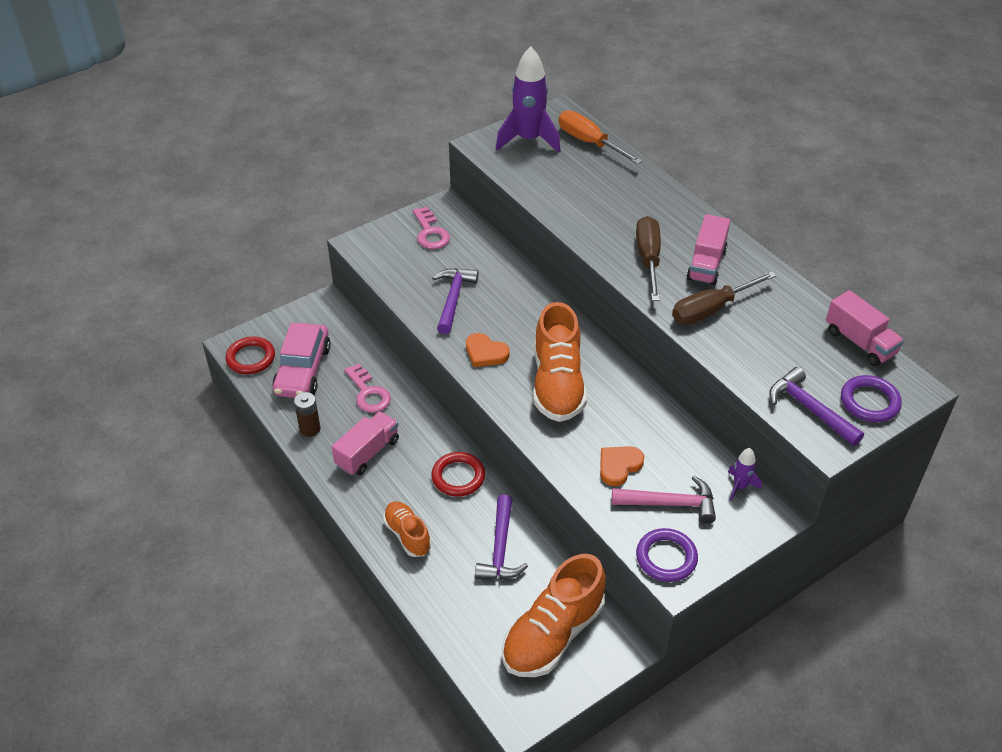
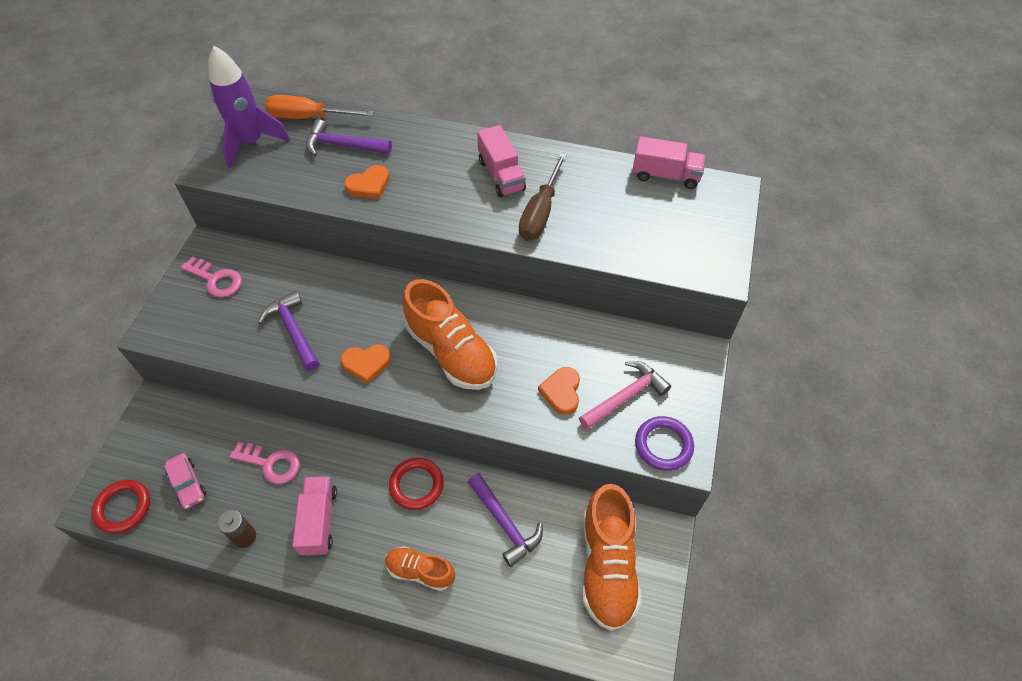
camera: 40 degrees left, 10 degrees up
(303, 370) = (188, 484): pink car -> pink car, size x0.56
(589, 215) = (369, 185): none -> orange heart
(648, 258) = (452, 196): brown screwdriver -> none
(740, 486) = (659, 346): purple rocket -> none
(809, 409) = (683, 253): purple hammer -> purple hammer (343, 145)
(869, 402) = (715, 220): purple ring -> none

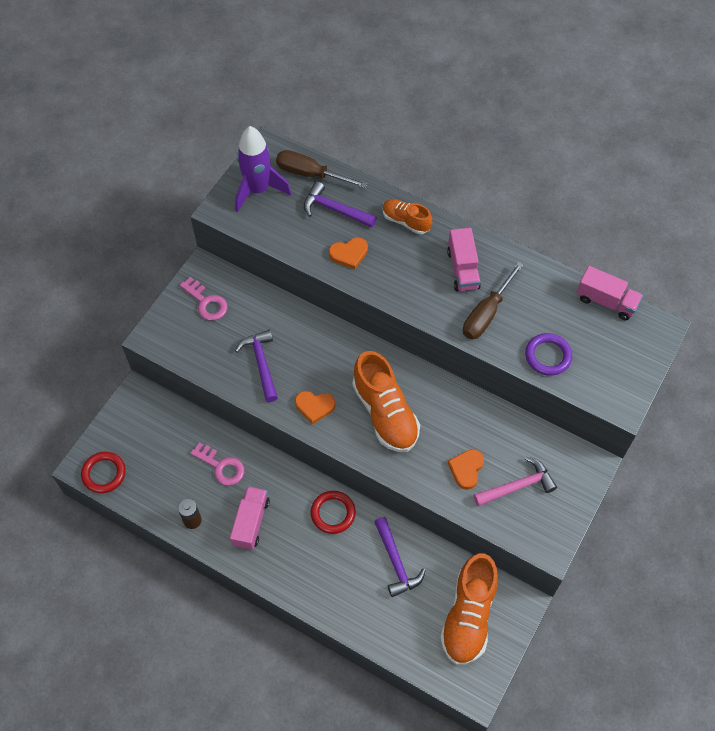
camera: 15 degrees right, 5 degrees up
(188, 484) = (155, 467): pink car -> none
(308, 117) = (310, 174): orange screwdriver -> brown screwdriver
(420, 571) = (321, 582): orange shoe -> orange shoe (406, 221)
(663, 445) = (536, 534): purple ring -> purple ring (548, 356)

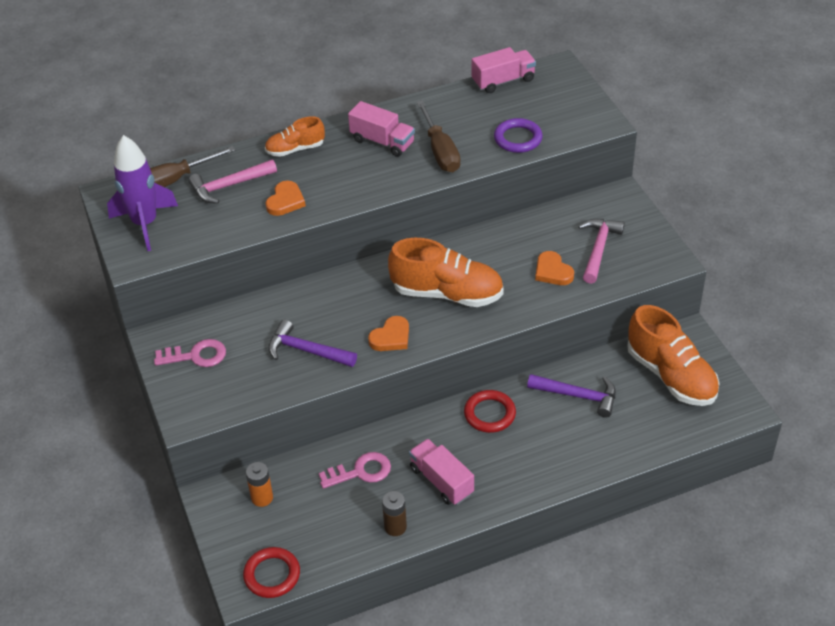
camera: 50 degrees left, 15 degrees down
(157, 423) = (262, 498): none -> orange battery
(334, 210) = (229, 186): purple hammer -> pink hammer

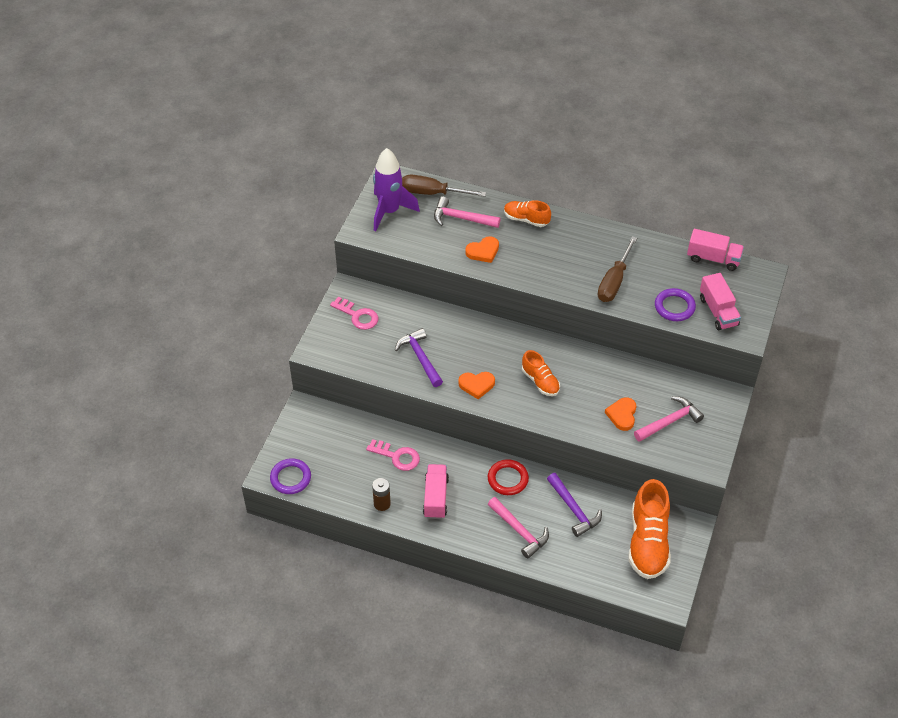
camera: 40 degrees right, 5 degrees up
(262, 498) = (329, 430): orange battery -> none
(272, 575) = (290, 478): red ring -> purple ring
(382, 141) = (585, 250): pink truck -> pink truck (718, 311)
(447, 293) = (540, 381): orange shoe -> orange shoe, size x0.56
(553, 451) = (519, 531): none -> pink hammer

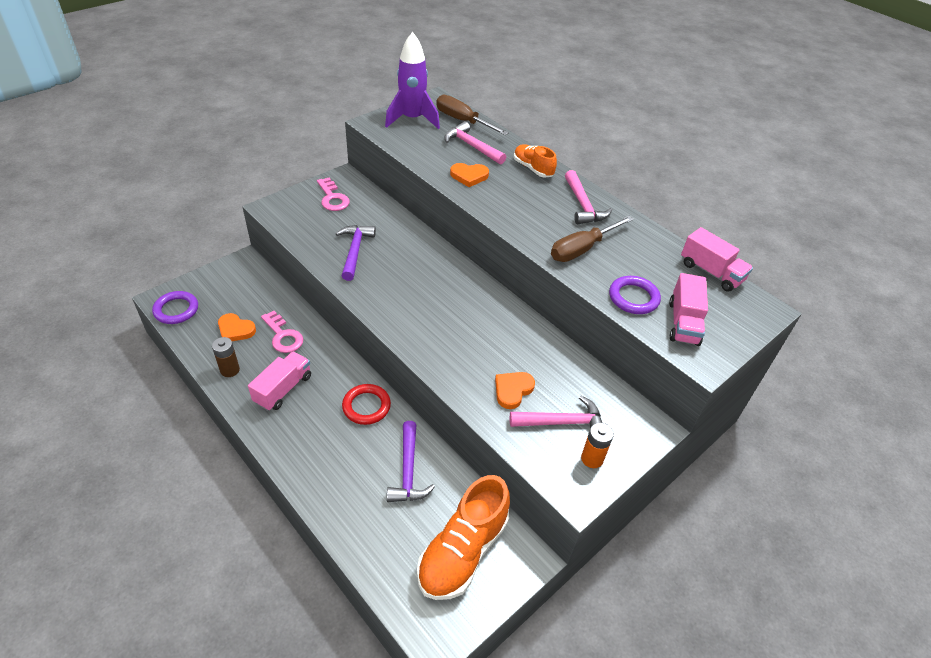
camera: 25 degrees right, 5 degrees down
(476, 385) = (385, 295): orange heart -> orange heart (235, 330)
(519, 531) = (334, 464): pink hammer -> pink hammer (583, 205)
(540, 381) = (451, 320): orange shoe -> none
(704, 437) = (592, 458): none -> orange battery

